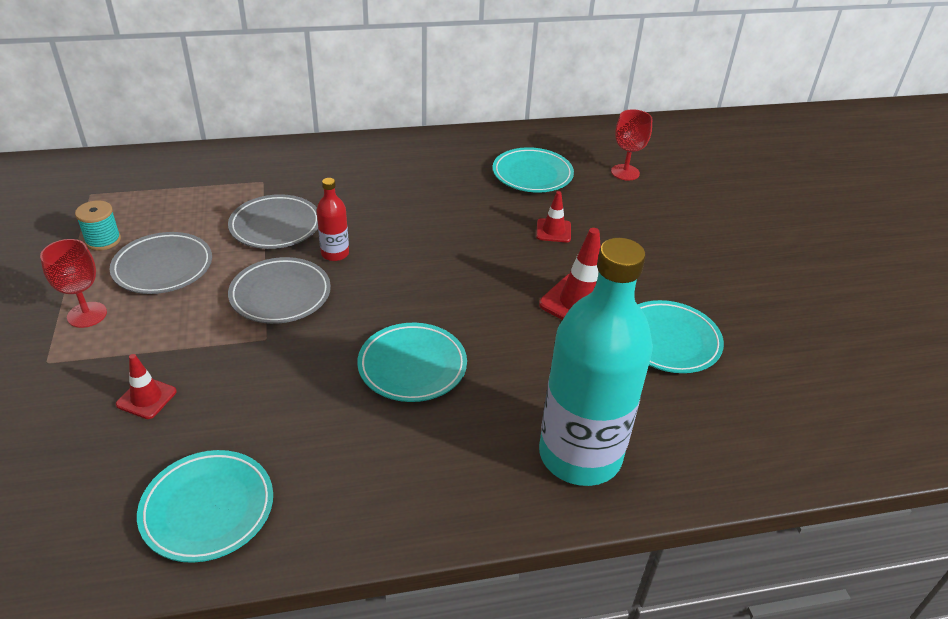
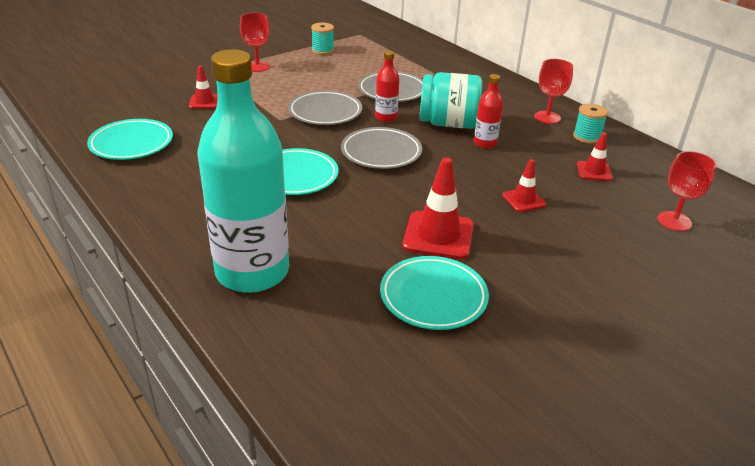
camera: 65 degrees right, 5 degrees down
(163, 267) = (316, 72): grey plate -> grey plate (381, 152)
(385, 217) = (448, 124): none -> turquoise jar
(422, 156) = (547, 117): none -> red goblet
(441, 211) = (485, 143): none -> red bottle
(474, 151) = (587, 137): none -> turquoise spool
(532, 174) = (594, 171): turquoise plate -> red traffic cone

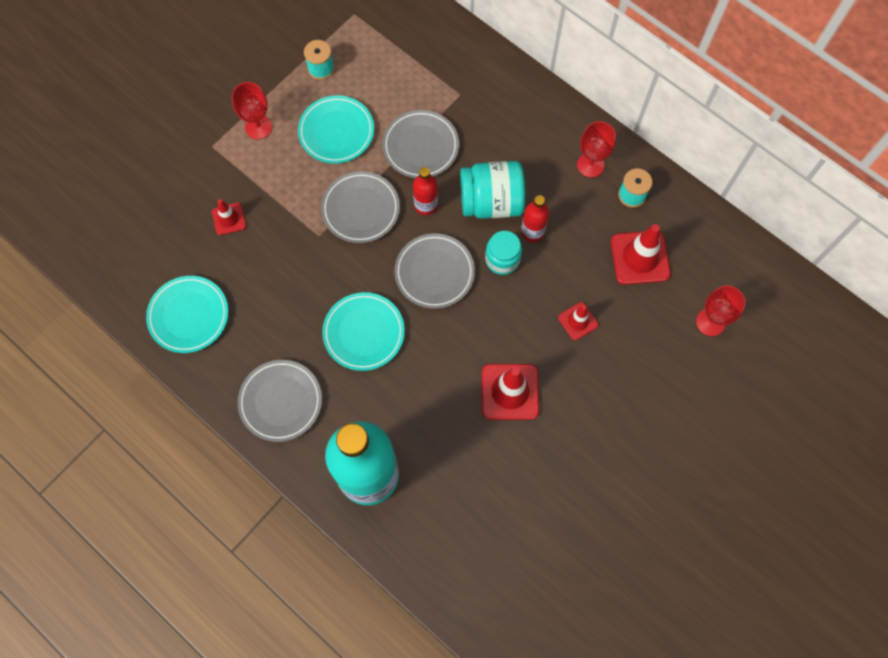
camera: 10 degrees left, 35 degrees up
(185, 205) = (280, 401): none -> grey plate
(433, 297) = (518, 471): turquoise plate -> turquoise plate (336, 132)
(451, 154) = (502, 260): none -> turquoise jar
(594, 171) = (640, 258): red traffic cone -> red traffic cone, size x1.76

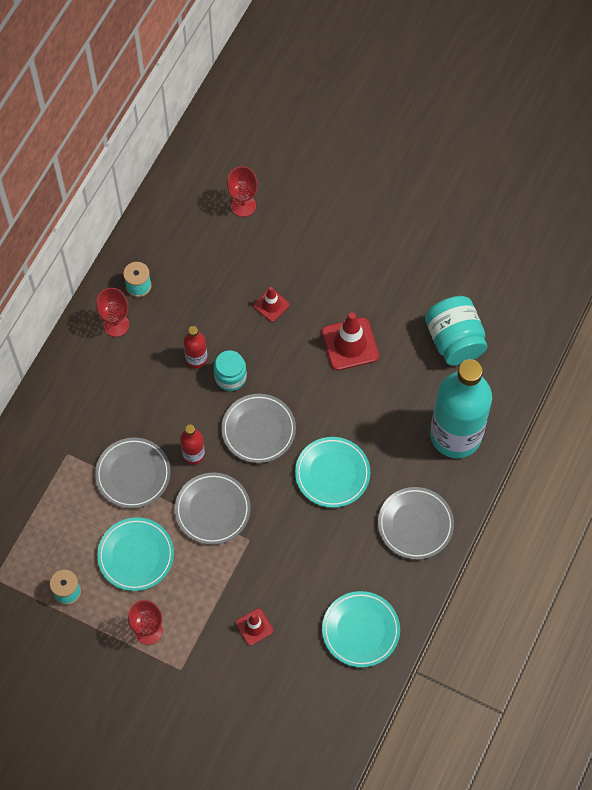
camera: 105 degrees left, 5 degrees down
(491, 202) = (176, 399): turquoise jar -> turquoise jar (454, 341)
(640, 258) = (198, 268): red traffic cone -> none

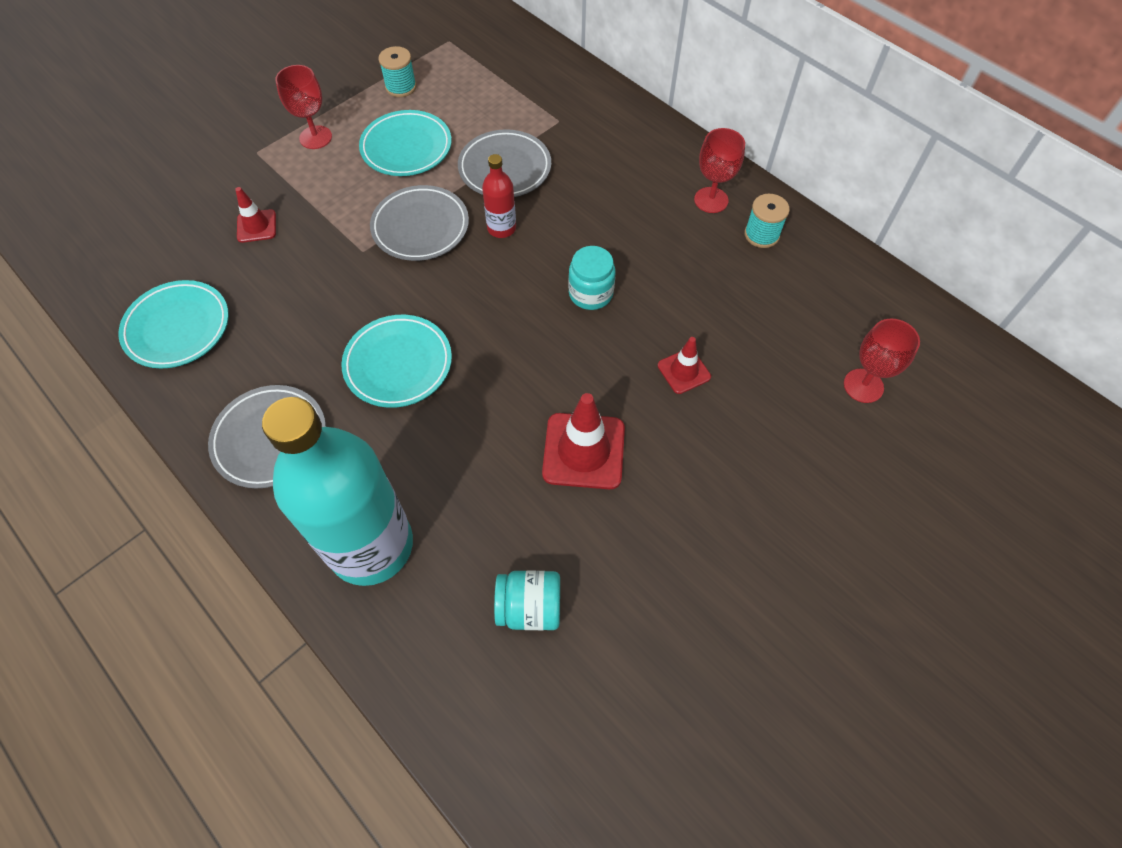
camera: 110 degrees right, 5 degrees down
(196, 359) = (632, 265): red bottle -> none
(258, 430) = (501, 302): grey plate -> none
(454, 341) = (529, 607): turquoise jar -> turquoise jar, size x0.64

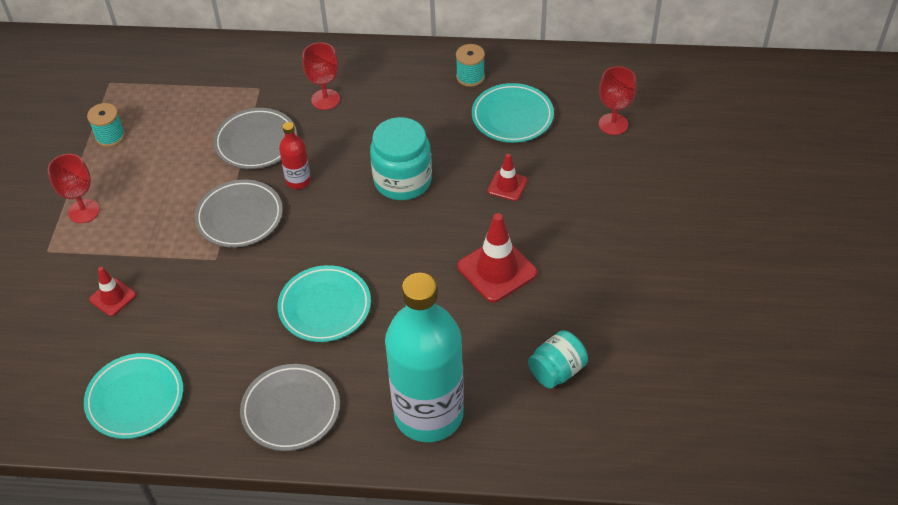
camera: 40 degrees left, 10 degrees down
(406, 148) = (166, 174): turquoise plate -> turquoise plate (512, 117)
(590, 293) = (402, 180): turquoise jar -> turquoise jar, size x1.57
(711, 200) = (417, 76): red goblet -> red goblet (325, 99)

